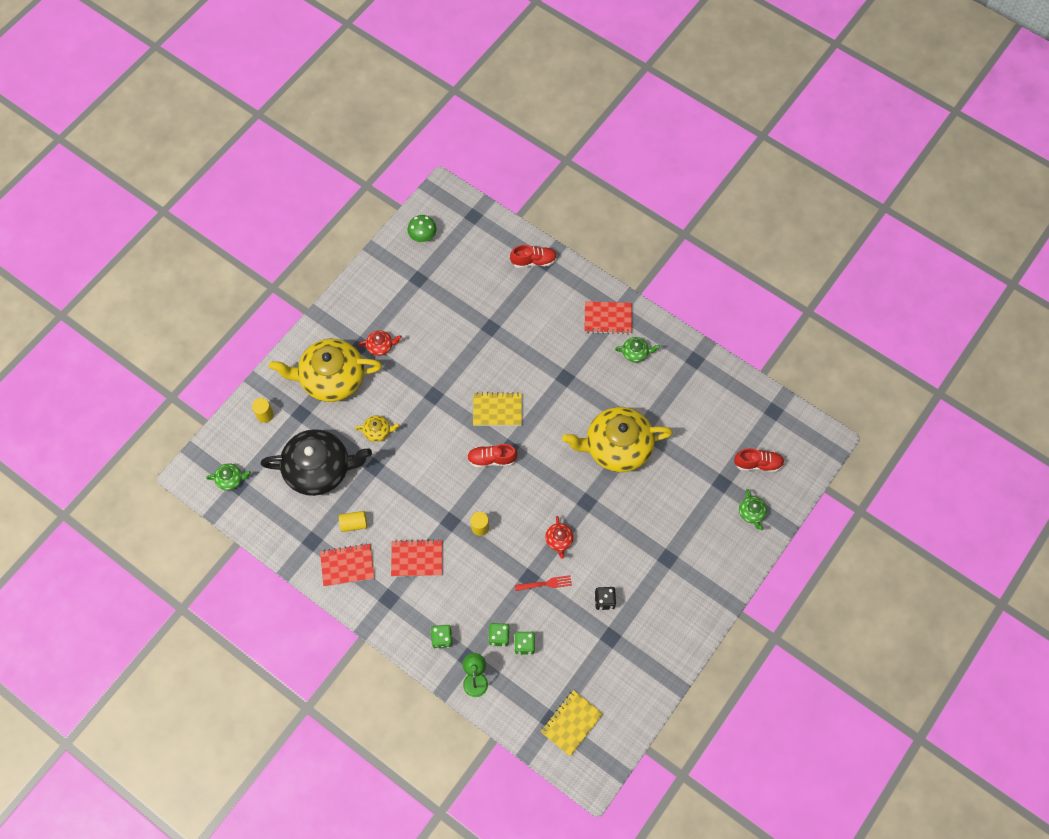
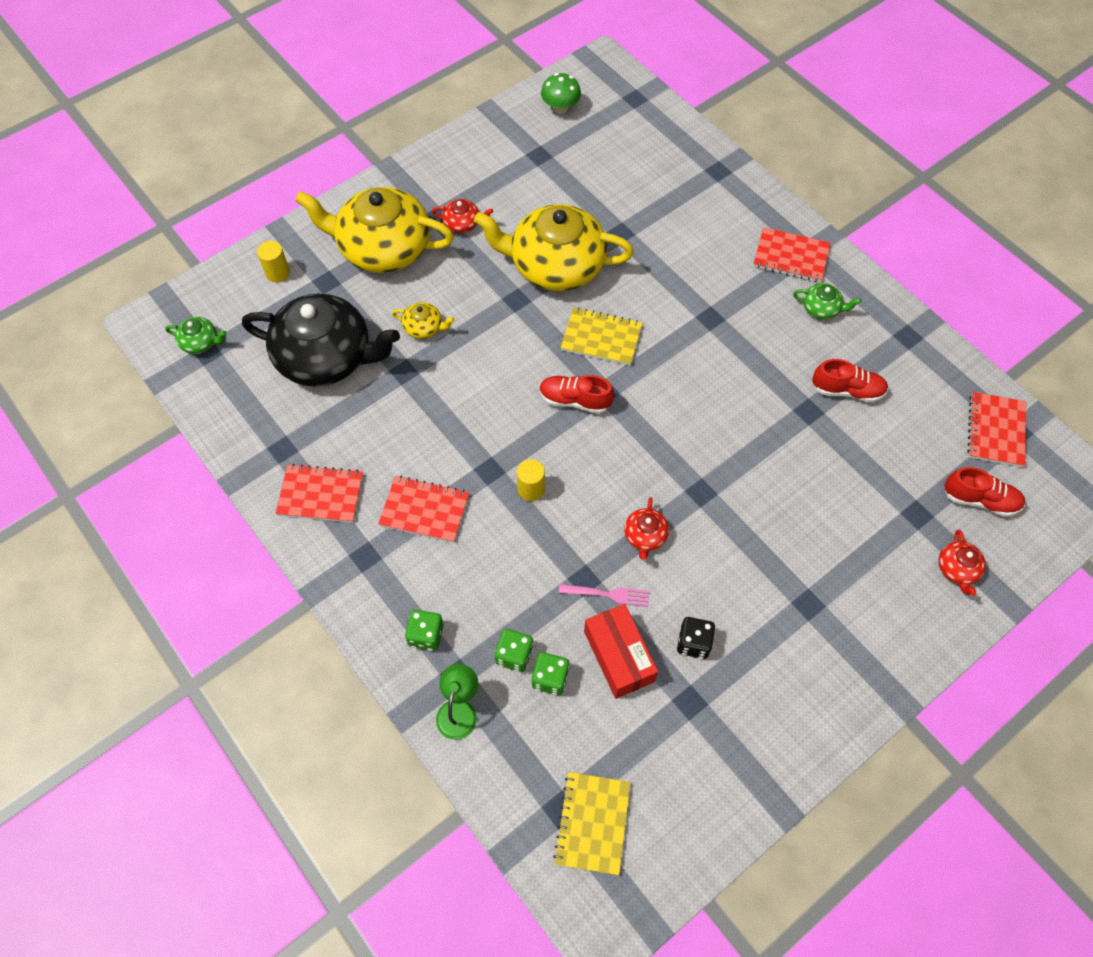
camera: 15 degrees right, 5 degrees down
(354, 524) = (349, 440): yellow cylinder -> none
(533, 261) = (703, 166): red shoe -> red shoe (847, 390)
(545, 584) = (607, 594): red fork -> pink fork
(562, 620) = (618, 656): none -> red box
(571, 723) = (592, 823): yellow notebook -> yellow notebook turned 45 degrees counterclockwise
(617, 446) = (765, 426): yellow teapot -> yellow teapot (556, 265)
(751, 513) = (957, 569): green teapot -> red teapot
(760, 414) = (996, 430): none -> red notebook

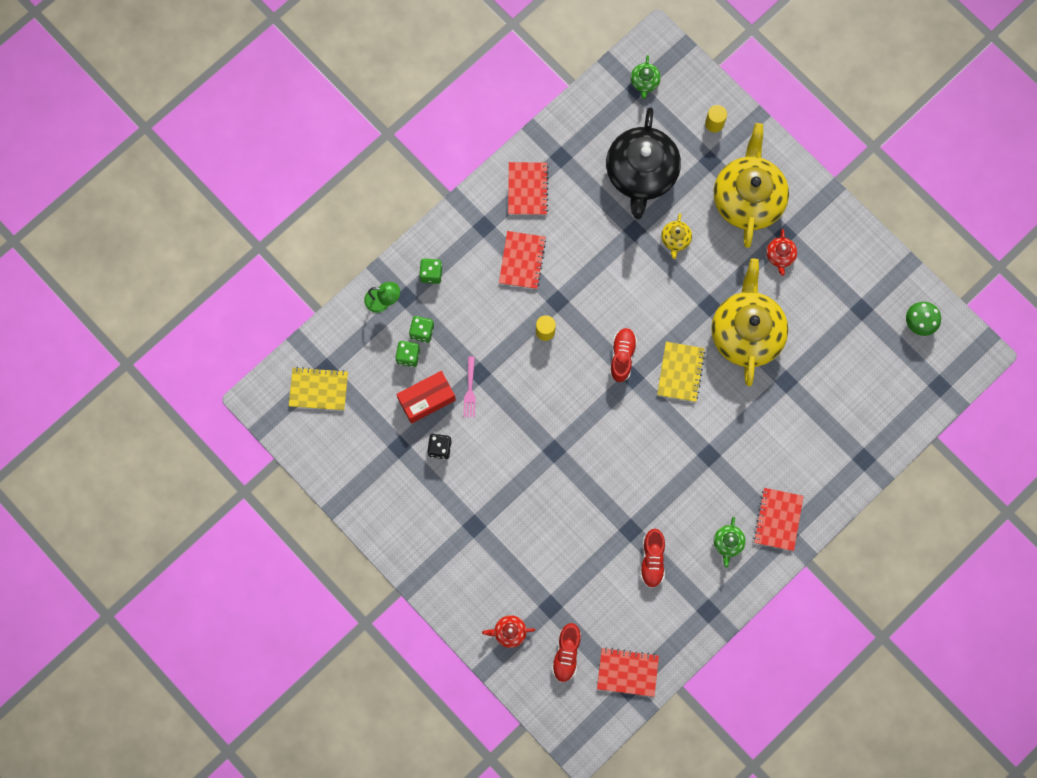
camera: 85 degrees right, 15 degrees up
(645, 536) = (516, 413): red teapot -> none

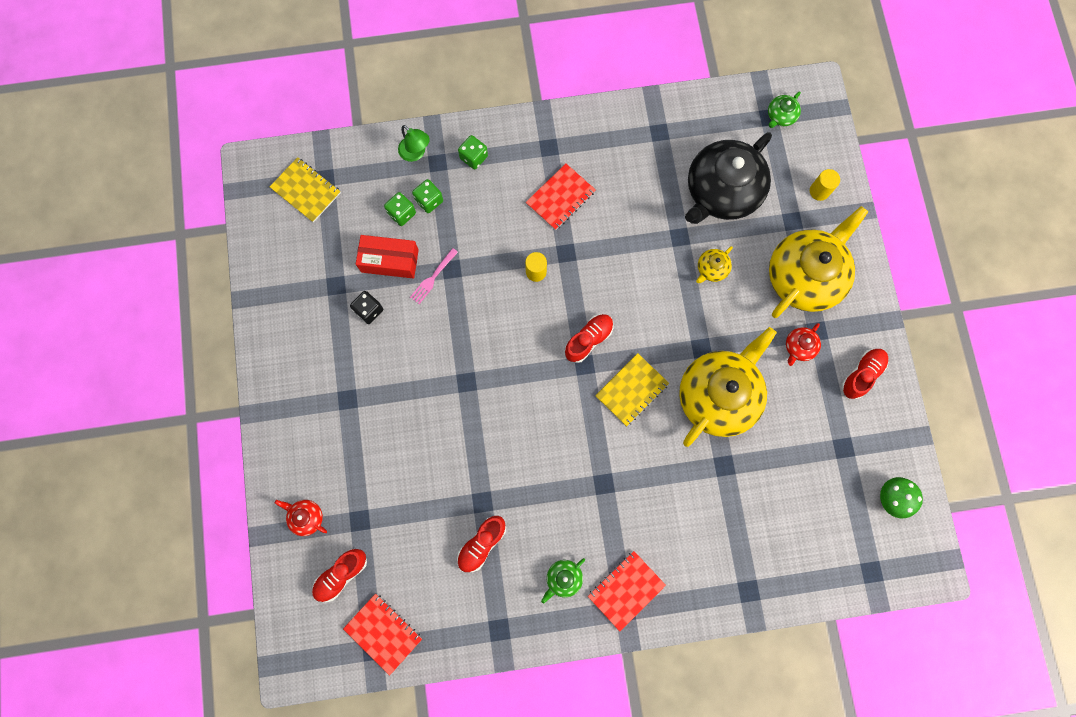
camera: 35 degrees right, 0 degrees up
(527, 189) = (610, 140): red notebook -> none
(838, 246) = (861, 375): none -> red shoe

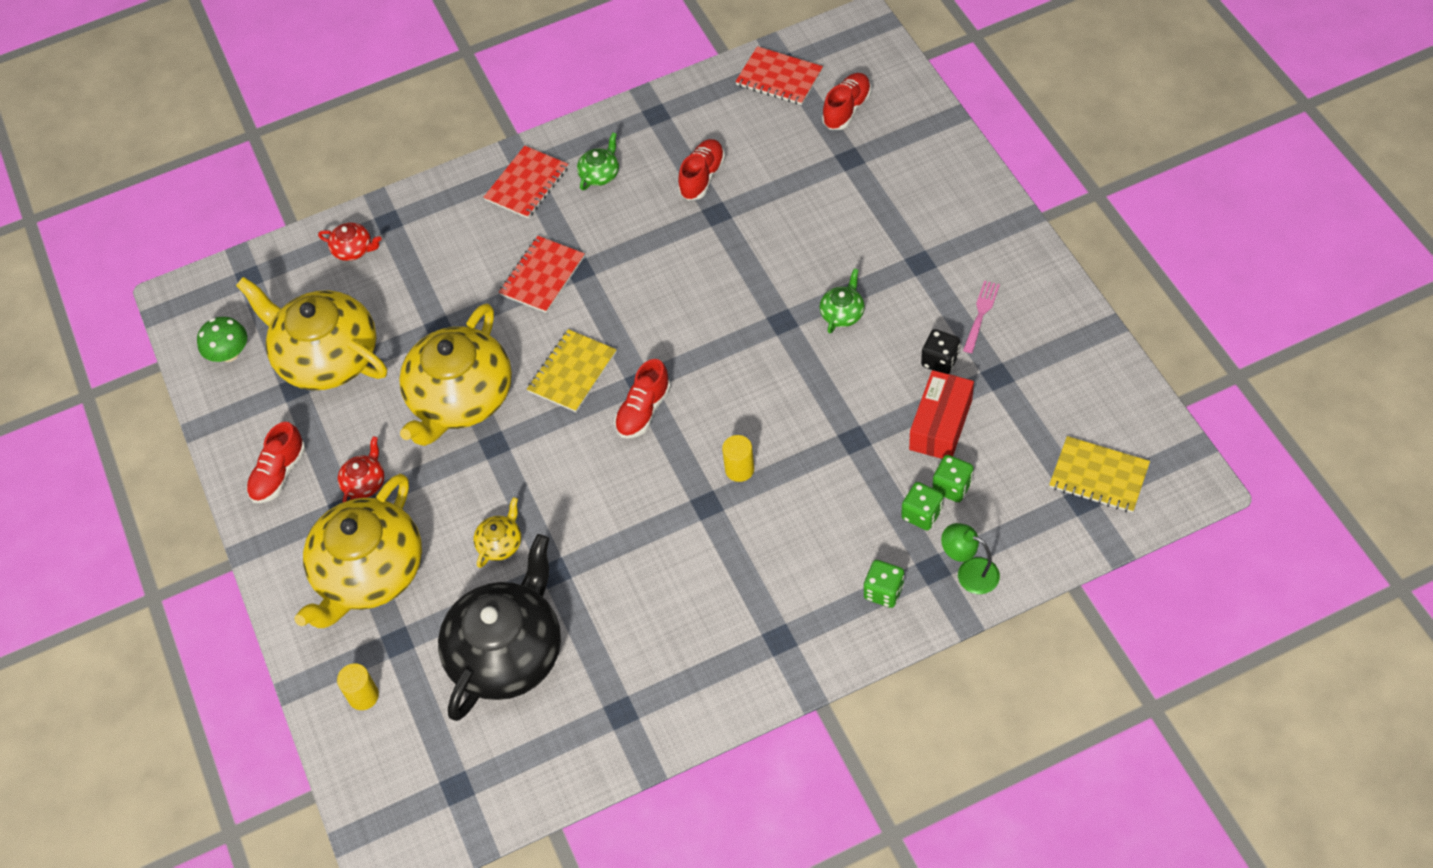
camera: 170 degrees right, 20 degrees down
(306, 517) = (911, 144): red teapot -> red teapot (353, 249)
(389, 261) = (940, 425): red box -> red box turned 60 degrees counterclockwise
(433, 277) = (874, 422): pink fork -> pink fork (981, 314)
(560, 197) = (738, 574): red notebook -> red notebook (542, 276)
(780, 116) = (439, 795): green teapot -> green teapot (842, 313)
(815, 468) = (327, 357): none -> yellow teapot

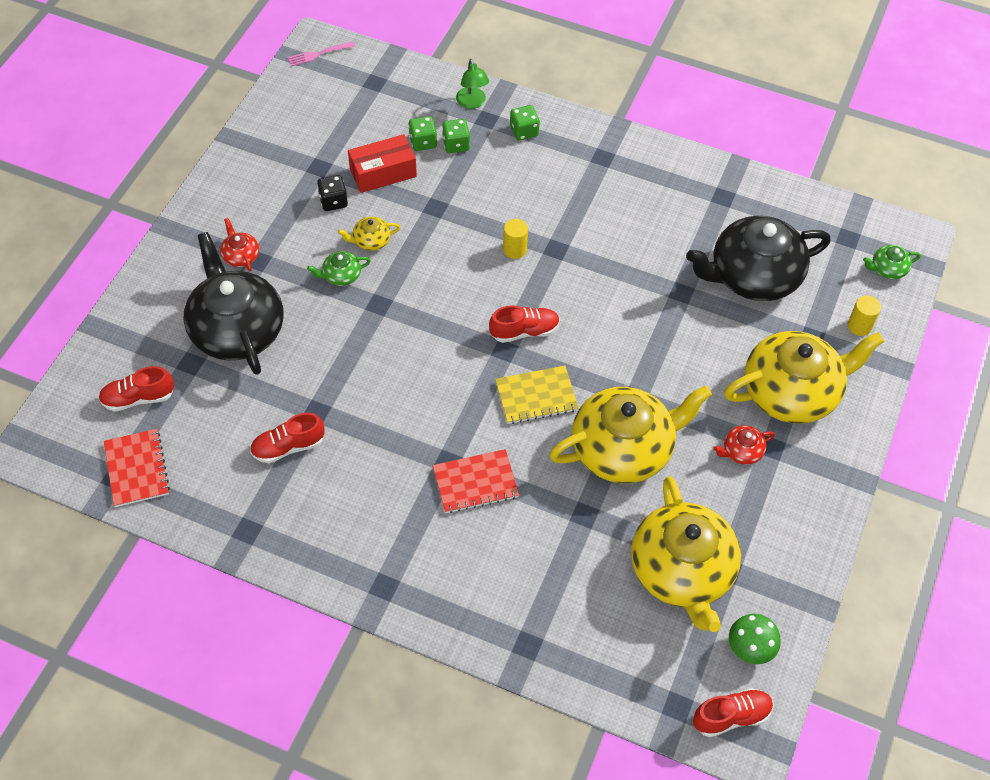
camera: 140 degrees left, 0 degrees up
(279, 474) = (794, 512): red shoe -> red shoe (731, 716)
(353, 249) = (577, 646): red teapot -> red teapot (241, 255)
(500, 543) = (695, 335): yellow teapot -> yellow teapot (371, 241)
(527, 184) = (399, 569): red notebook -> none
(600, 174) = (344, 522): green teapot -> green teapot (887, 269)
(855, 206) = (237, 329): none -> black teapot
(981, 314) = (275, 203): pink fork -> pink fork (319, 54)
(1099, 476) = (350, 84): yellow notebook -> none

